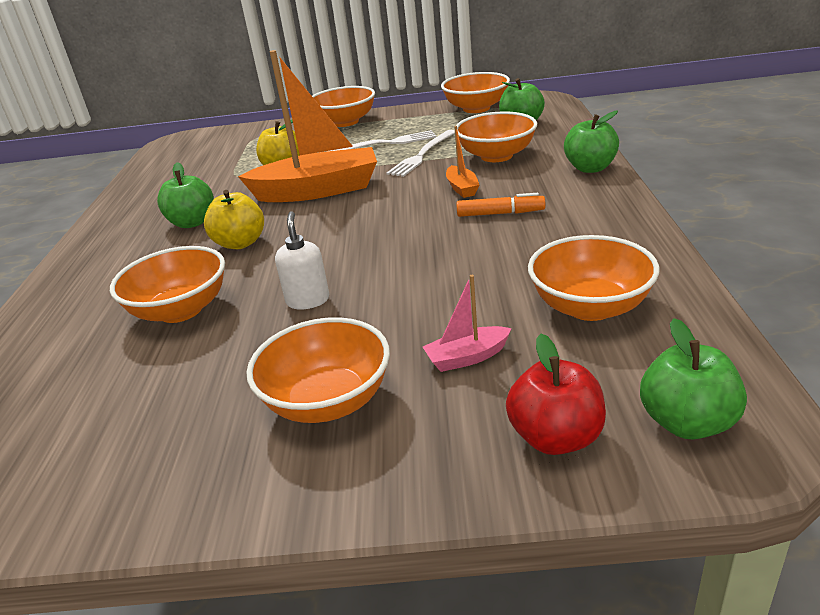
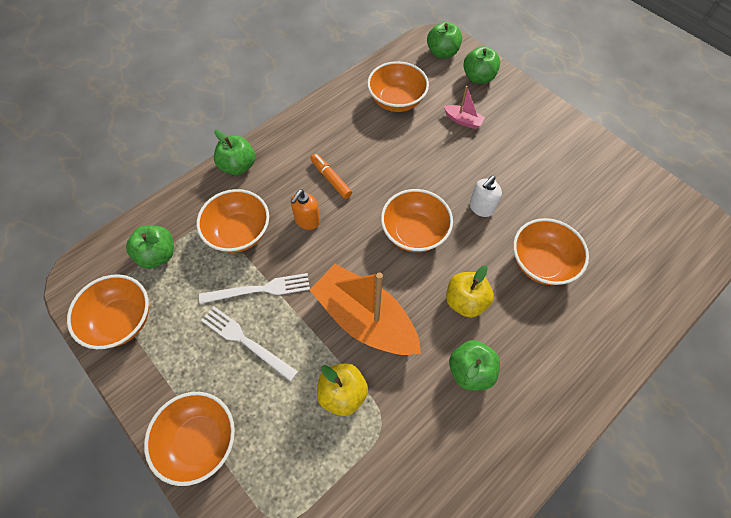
camera: 135 degrees left, 30 degrees up
(328, 401) = (526, 146): orange bowl -> orange bowl (414, 232)
(462, 188) = (307, 221): orange boat -> orange soap dispenser
(556, 437) = (478, 77): red apple -> green apple

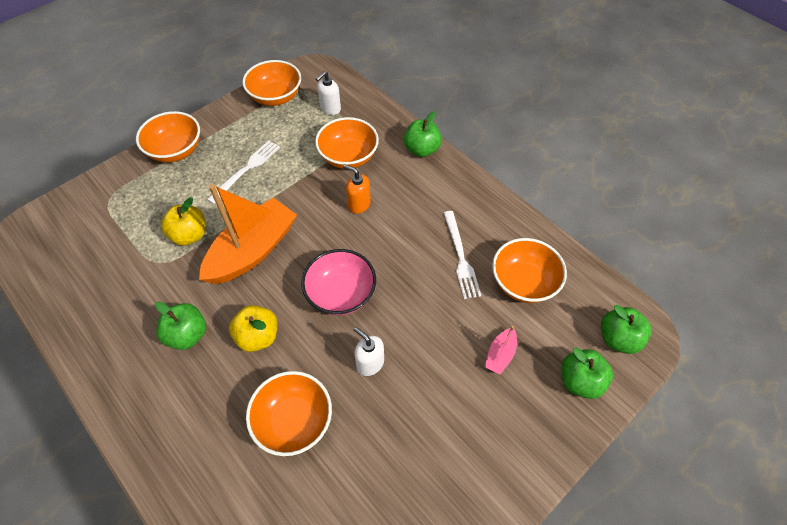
camera: 90 degrees right, 5 degrees down
(158, 255) = (330, 109): green apple -> white soap dispenser
(259, 289) = (291, 174): white fork -> white fork (460, 257)
(331, 179) = (408, 221): orange marker -> none
(414, 232) = (341, 294): orange bowl -> pink bowl

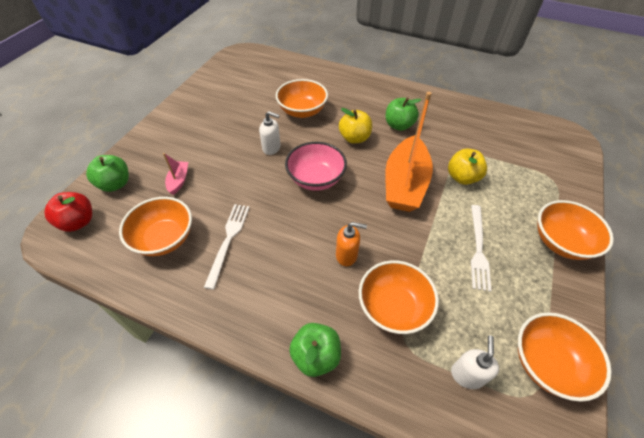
camera: 155 degrees right, 5 degrees down
(460, 257) = (228, 240): white fork -> white fork turned 45 degrees clockwise
(618, 338) = (78, 222): green apple -> red apple

